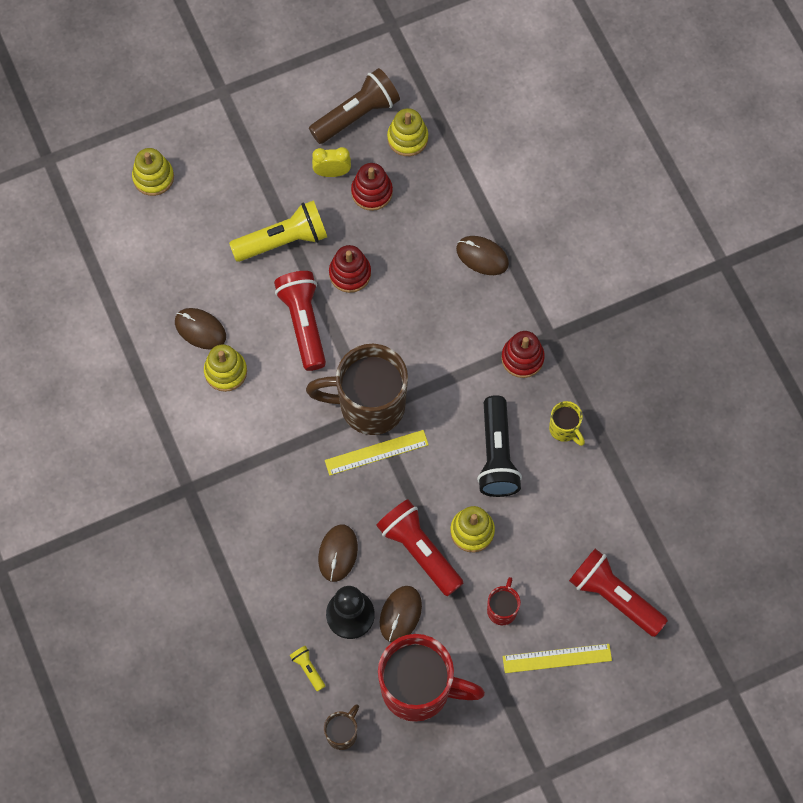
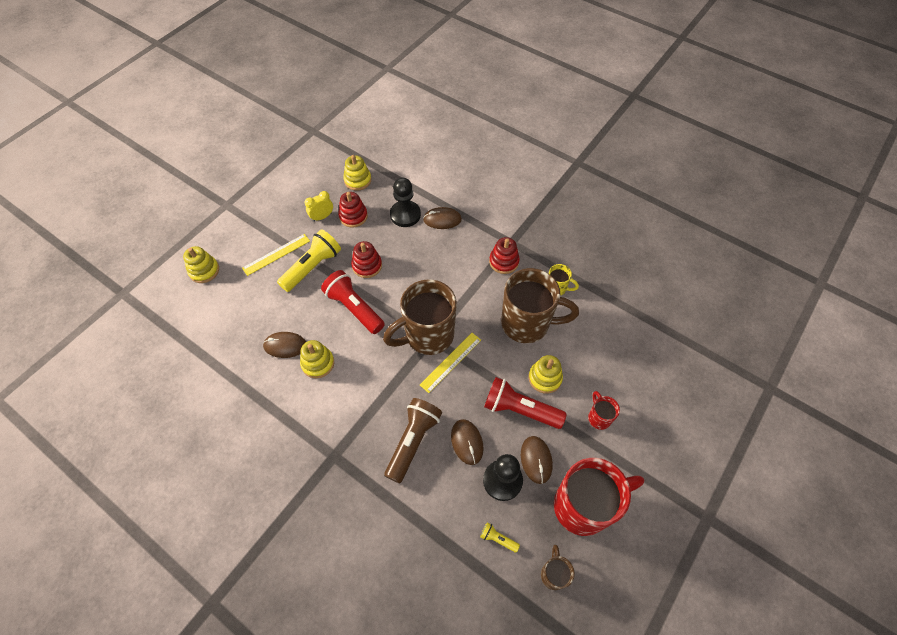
camera: 30 degrees left, 10 degrees down
(356, 115) = (319, 182): brown flashlight -> brown flashlight (413, 441)
(439, 224) = (405, 215): none -> black pawn
(496, 455) = (527, 324): black flashlight -> brown mug
(557, 658) = (655, 429): yellow ruler -> yellow ruler (276, 254)
(614, 596) = (659, 370): red flashlight -> none

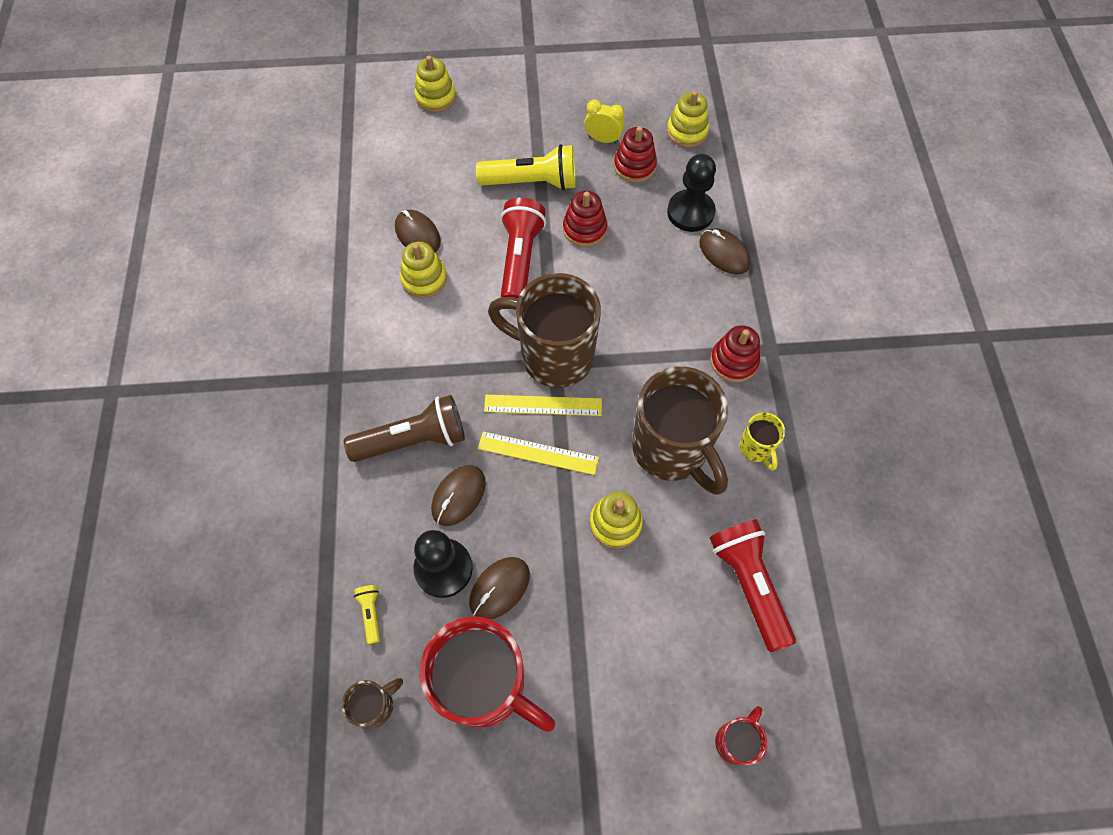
camera: 50 degrees right, 5 degrees up
(276, 254) = (515, 139): yellow ruler -> yellow ruler (538, 453)
(520, 409) = (548, 524): red flashlight -> red flashlight (749, 584)
(599, 417) = (618, 625): red mug -> red mug (735, 741)

